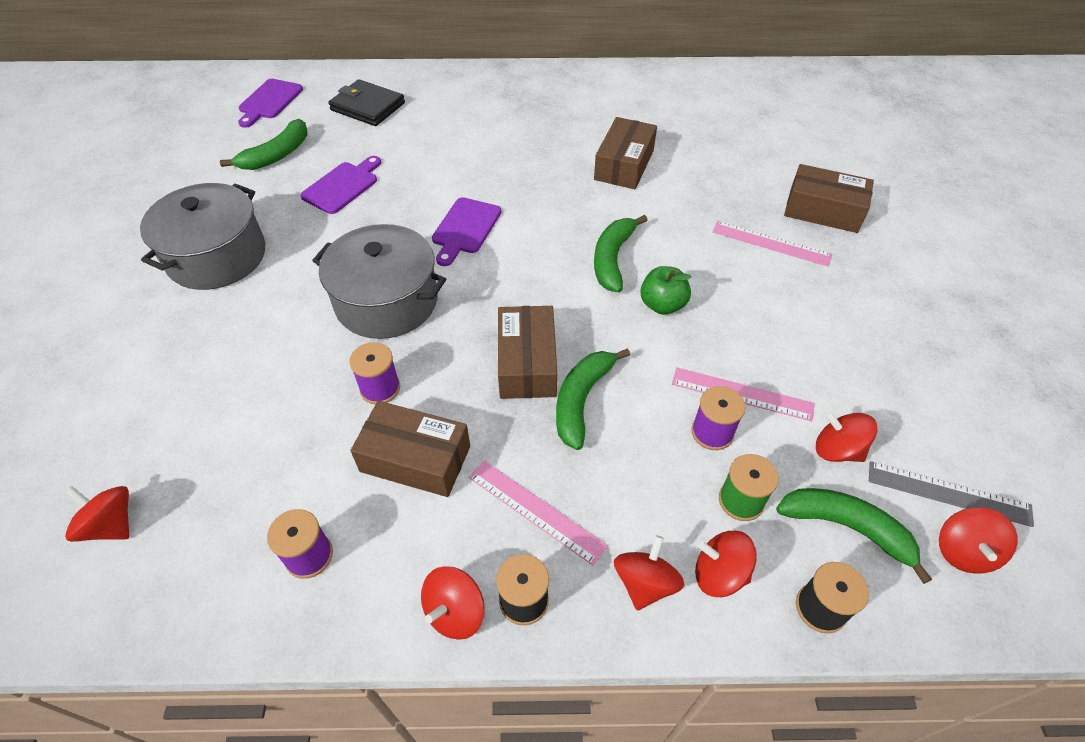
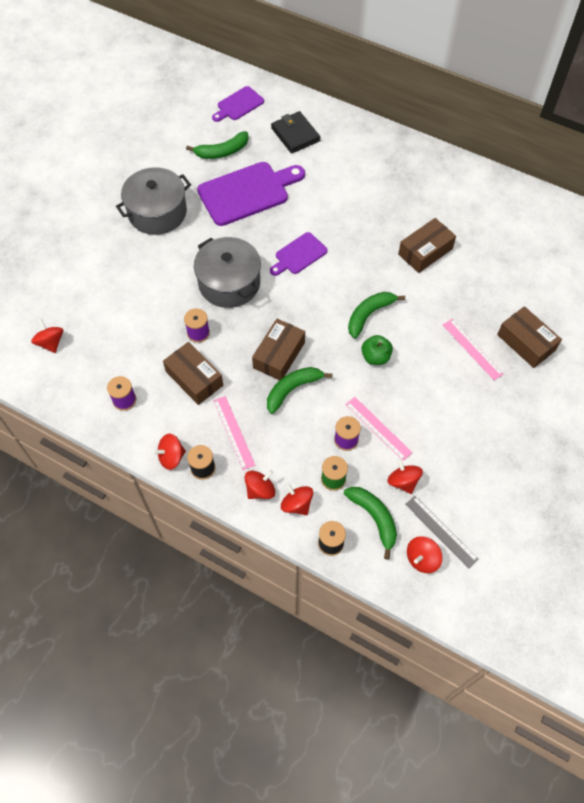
camera: 30 degrees right, 10 degrees up
(343, 186) = (247, 192): purple cutting board -> purple cutting board, size x1.82

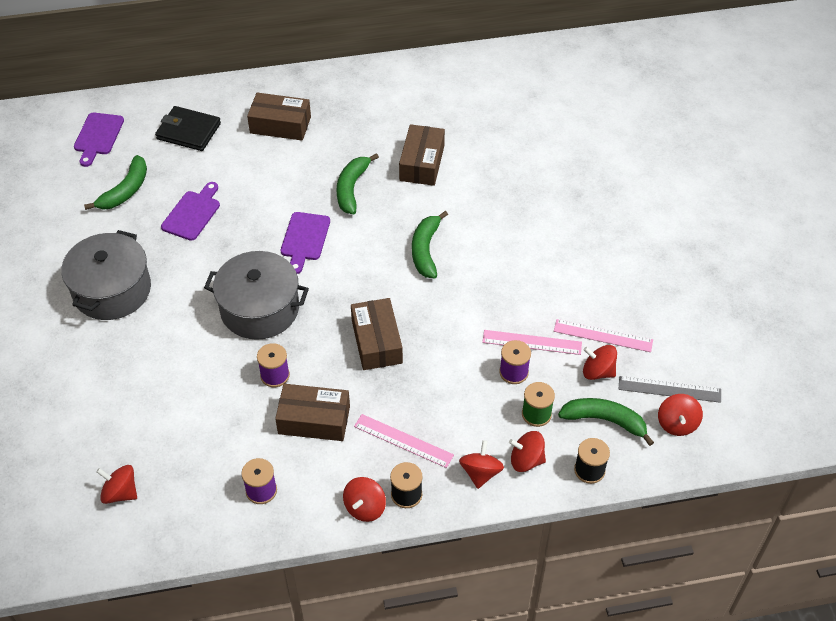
camera: 40 degrees left, 10 degrees down
(247, 192) = (192, 213): purple cutting board -> purple cutting board, size x0.55
(292, 389) = (421, 363): green banana -> green banana (352, 188)
(375, 357) = (468, 283): green apple -> none
(472, 349) = (545, 220): pink ruler -> pink ruler (603, 336)
(526, 342) = (584, 186): brown box -> brown box (280, 125)

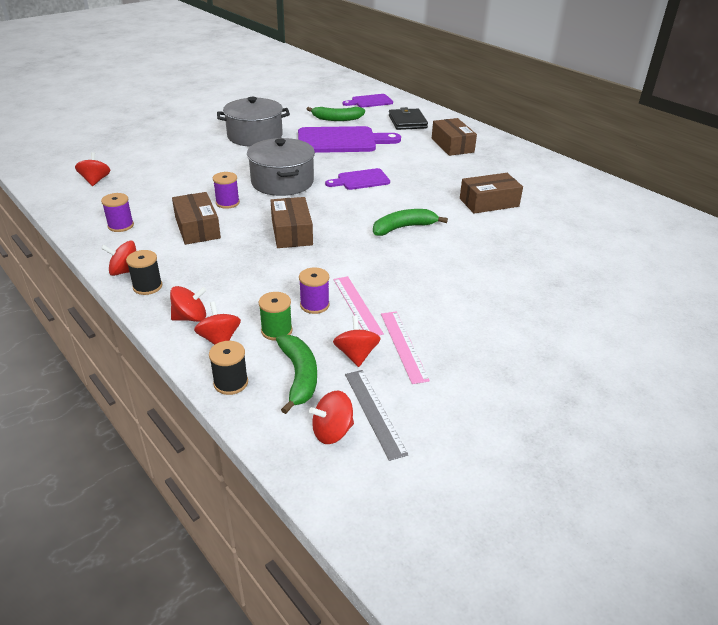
camera: 60 degrees right, 15 degrees down
(192, 213) = (341, 141): purple cutting board -> purple cutting board, size x1.82
(352, 188) = (428, 183): green banana -> none
(377, 341) = (292, 232): brown box -> brown box turned 60 degrees counterclockwise
(403, 440) = (202, 270): pink ruler -> none

